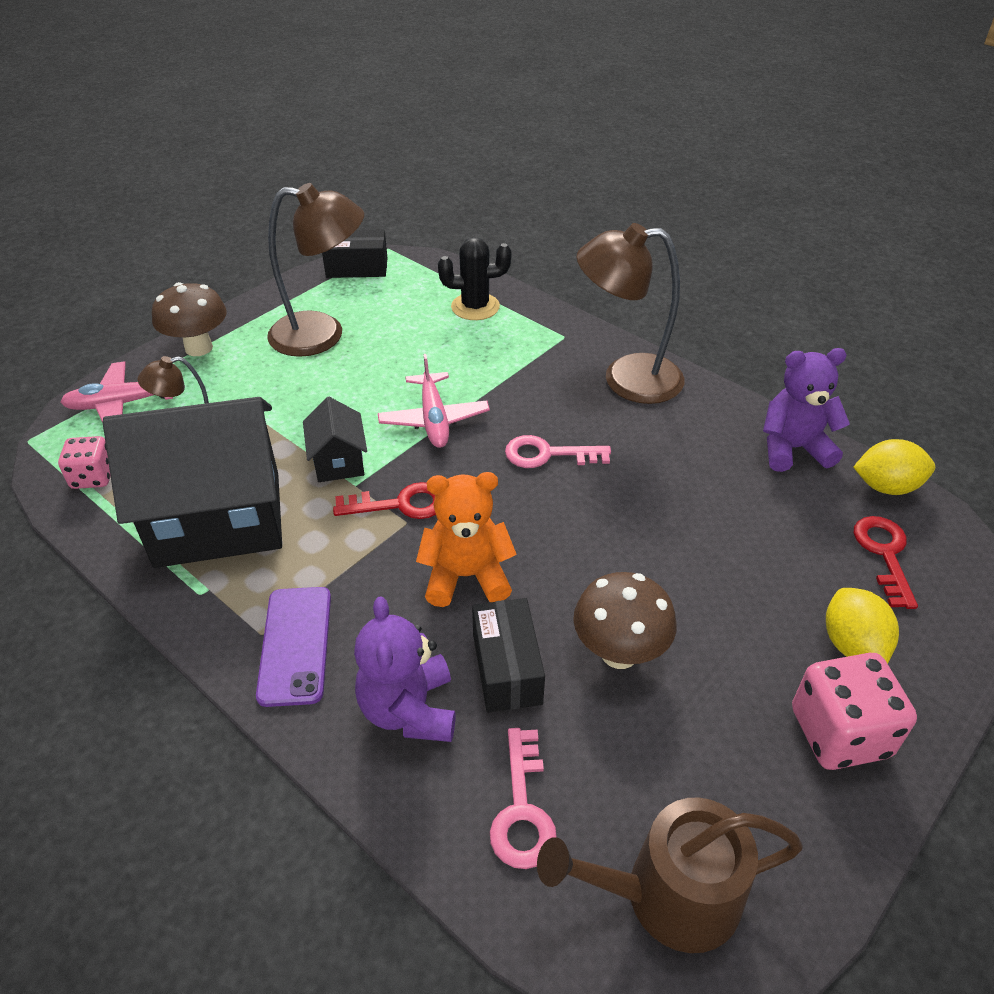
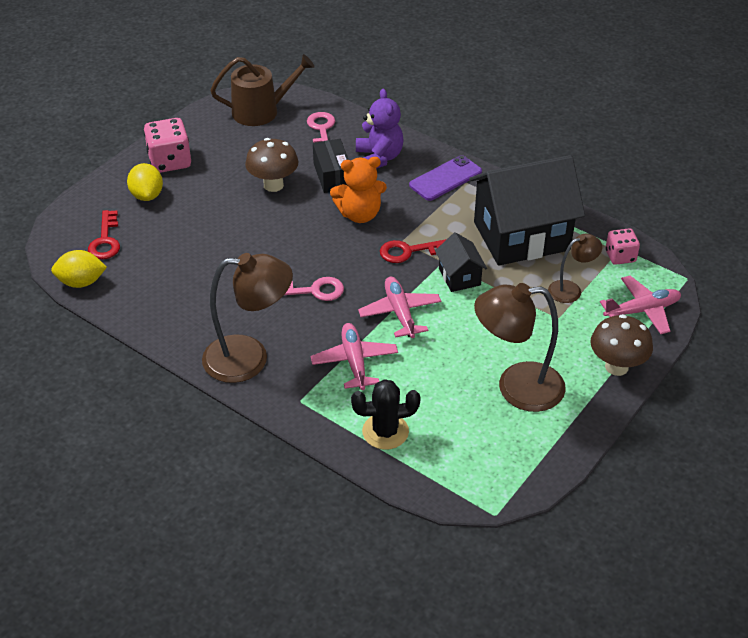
camera: 175 degrees right, 0 degrees up
(295, 645) = (445, 178): purple phone -> purple phone turned 60 degrees clockwise
(357, 268) = (517, 479): black box -> none
(500, 369) = (354, 361): none -> pink plane
(793, 448) = (135, 306): purple teddy bear -> none

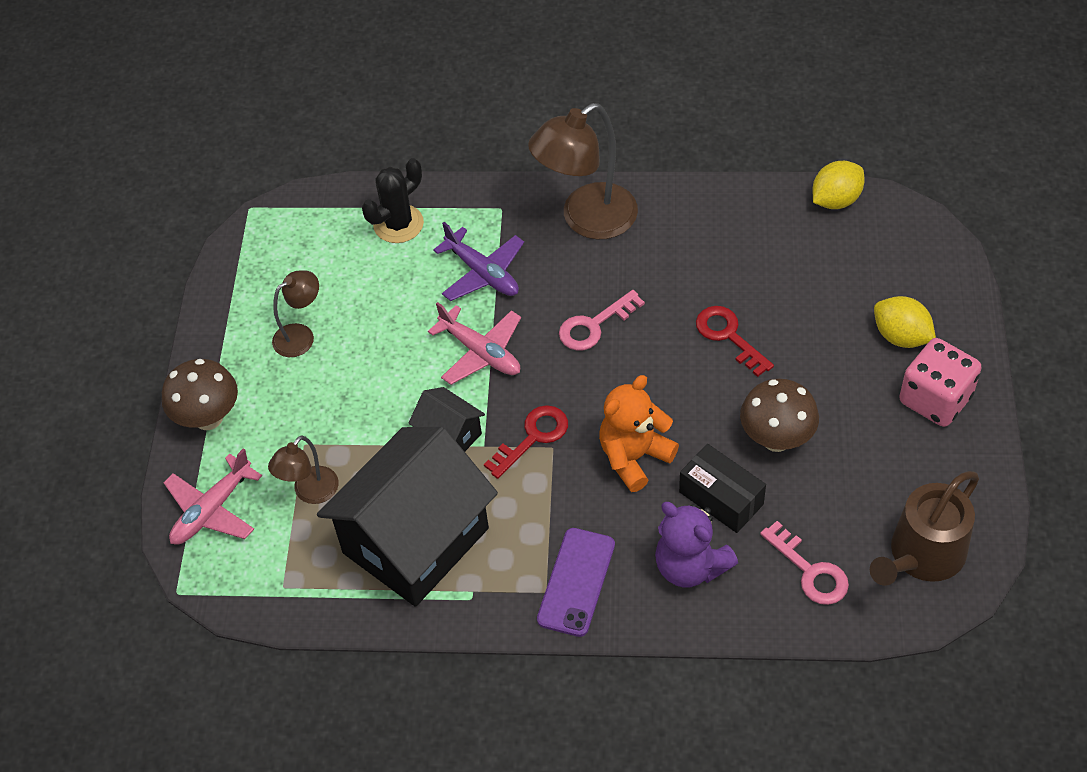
camera: 150 degrees right, 10 degrees up
(105, 240) = (872, 256): red key -> red key (728, 336)
(354, 361) = (483, 273): pink plane -> purple plane
(516, 388) = (301, 335): brown lamp -> brown lamp, size x0.54
(620, 256) = (275, 580): pink dice -> none

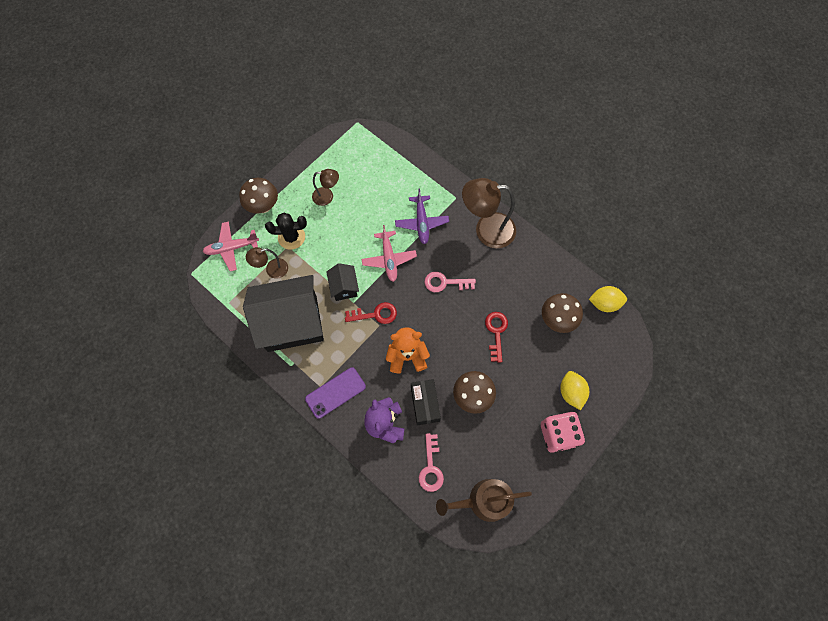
camera: 35 degrees right, 15 degrees up
(398, 224) = (408, 173): black cactus -> black cactus (291, 237)
(794, 263) = (557, 320): none -> brown mushroom

